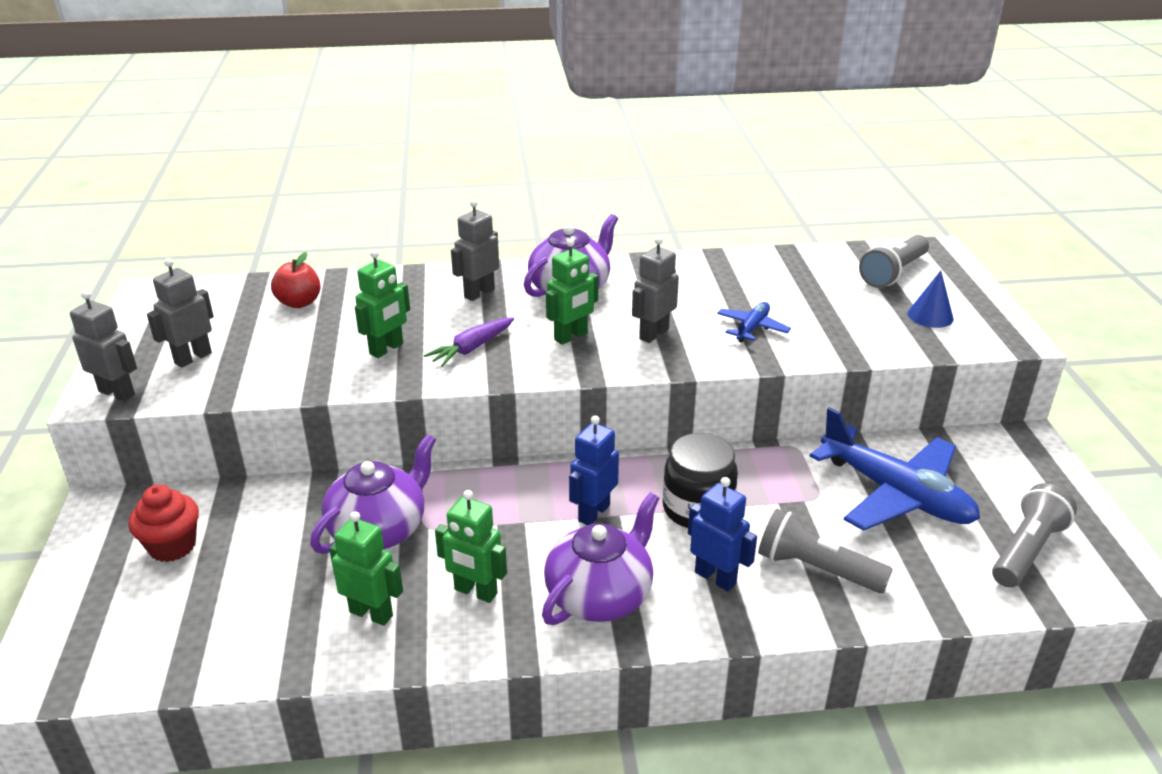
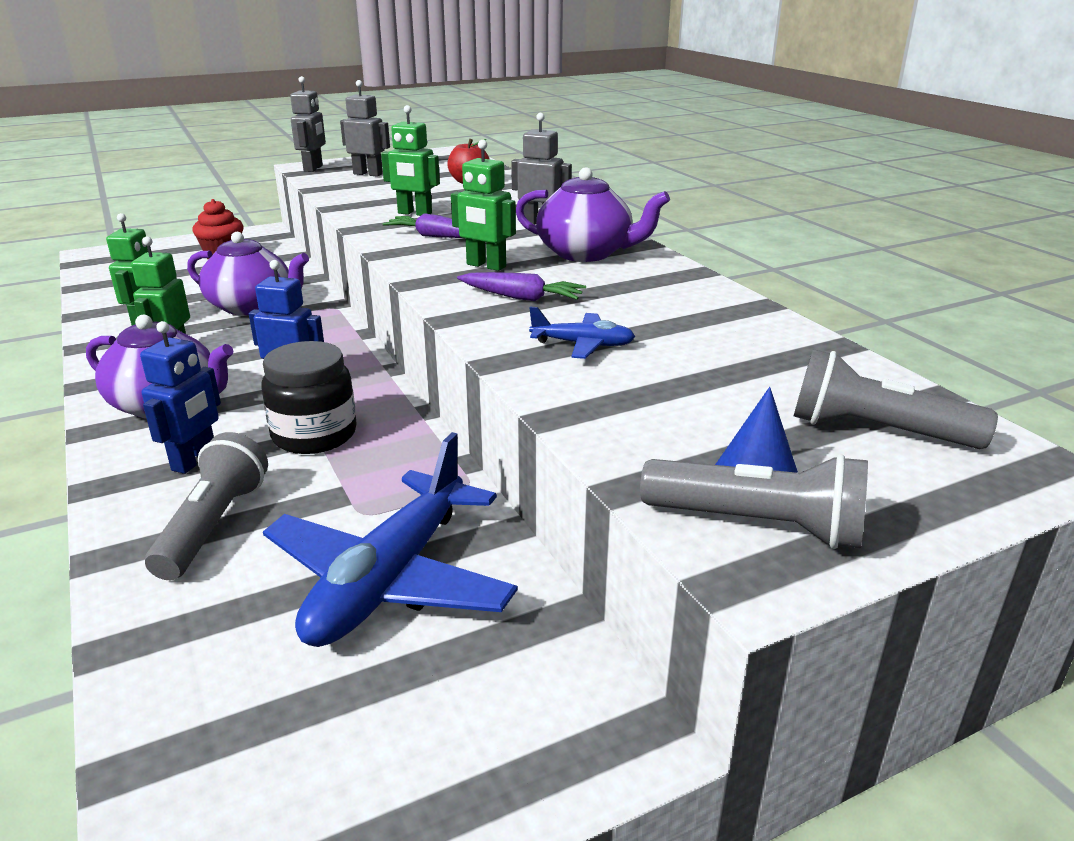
camera: 70 degrees right, 5 degrees down
(653, 334) = (522, 298): grey robot -> purple carrot
(1026, 550) = (276, 737): grey flashlight -> grey flashlight (758, 525)

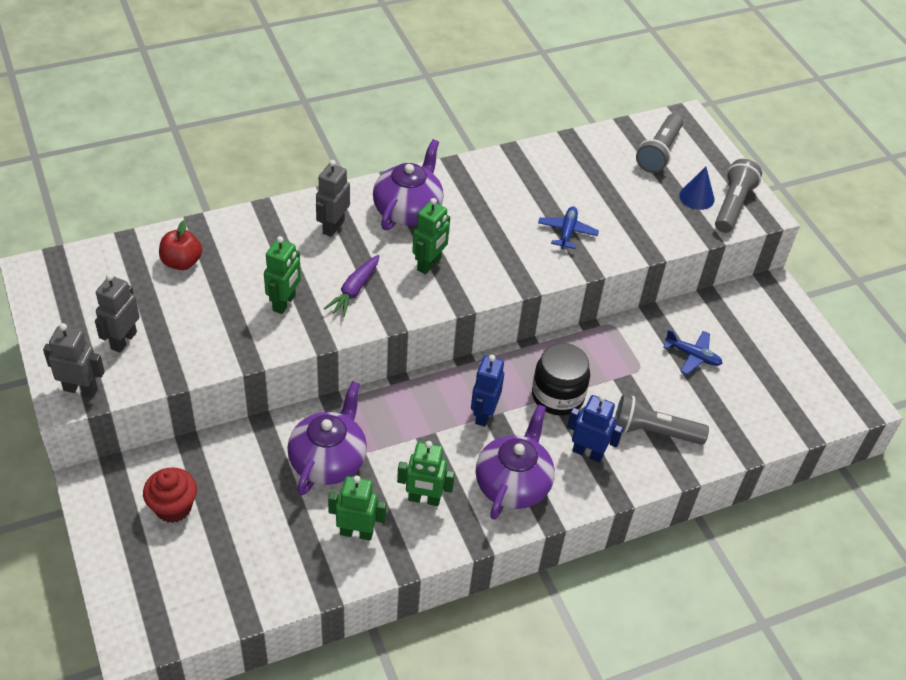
camera: 90 degrees left, 20 degrees up
(390, 579) = (692, 356): blue plane -> blue plane, size x0.47
(522, 298) = (493, 251): purple carrot -> none

